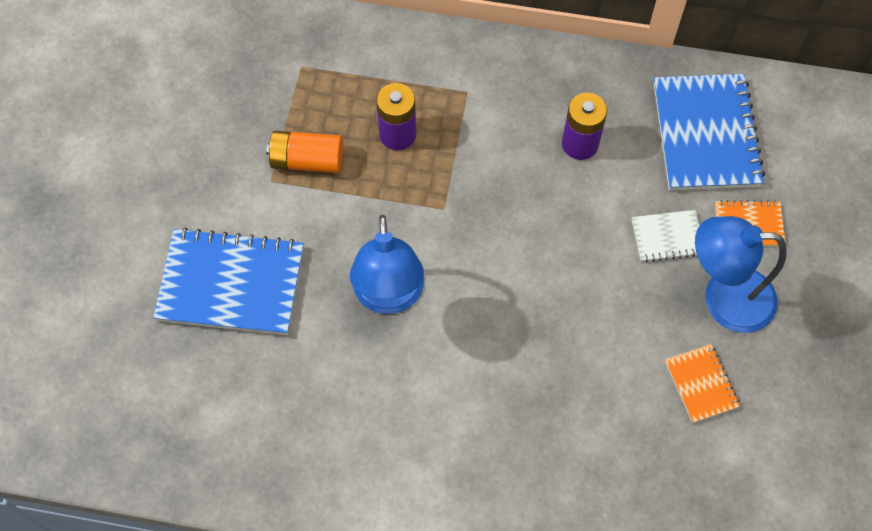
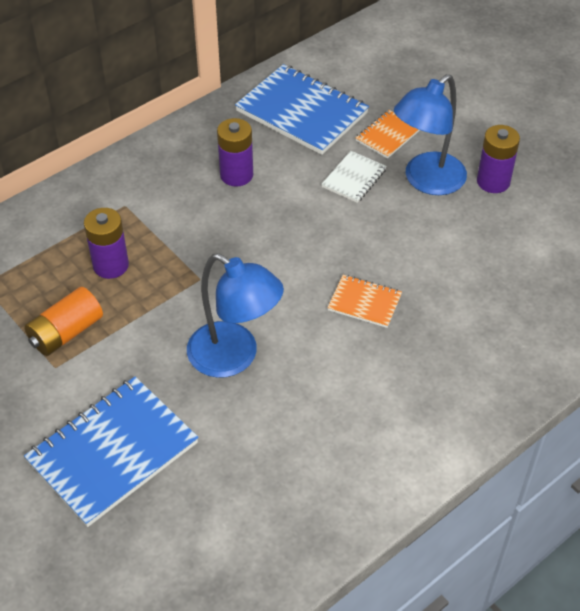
camera: 50 degrees left, 15 degrees down
(701, 384) = (476, 232): orange notebook -> orange notebook (364, 302)
(780, 355) = (493, 181): none -> purple battery

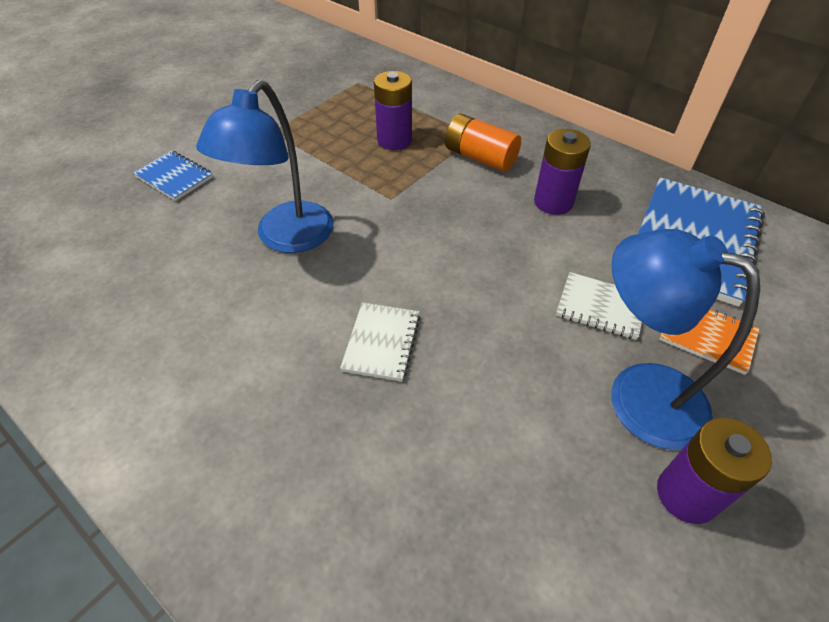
camera: 80 degrees right, 0 degrees up
(66, 332) = (309, 130): orange battery -> orange battery (480, 157)
(112, 452) = (175, 177): blue notebook -> blue notebook, size x0.50
(364, 302) = (382, 343): orange notebook -> white notebook

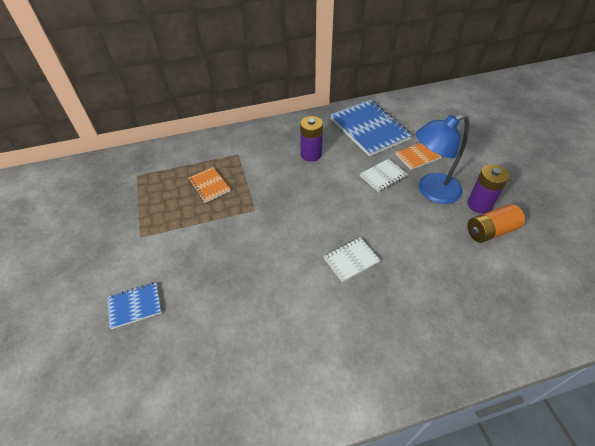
camera: 55 degrees left, 0 degrees up
(286, 238) = (246, 268): blue lamp -> none
(382, 343) = (351, 260): white notebook -> white notebook turned 75 degrees counterclockwise
(394, 140) = (209, 186): purple battery -> orange notebook
(480, 157) = (256, 161): orange battery -> orange battery (490, 231)

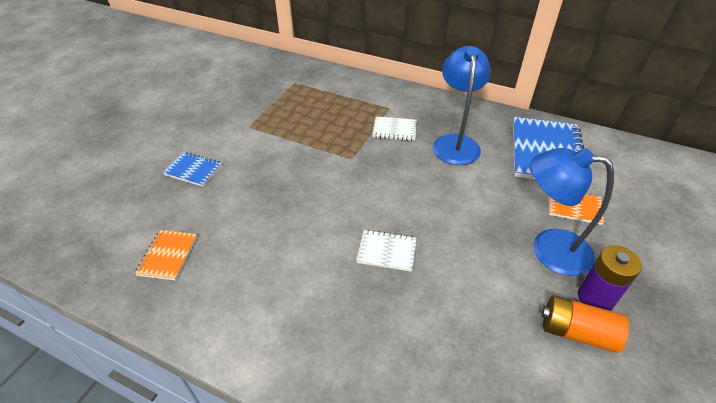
camera: 40 degrees right, 5 degrees down
(209, 186) = (337, 119): orange notebook -> orange notebook (168, 256)
(311, 154) = (455, 143): purple battery -> blue lamp
(383, 176) = (508, 202): white notebook -> white notebook (394, 130)

